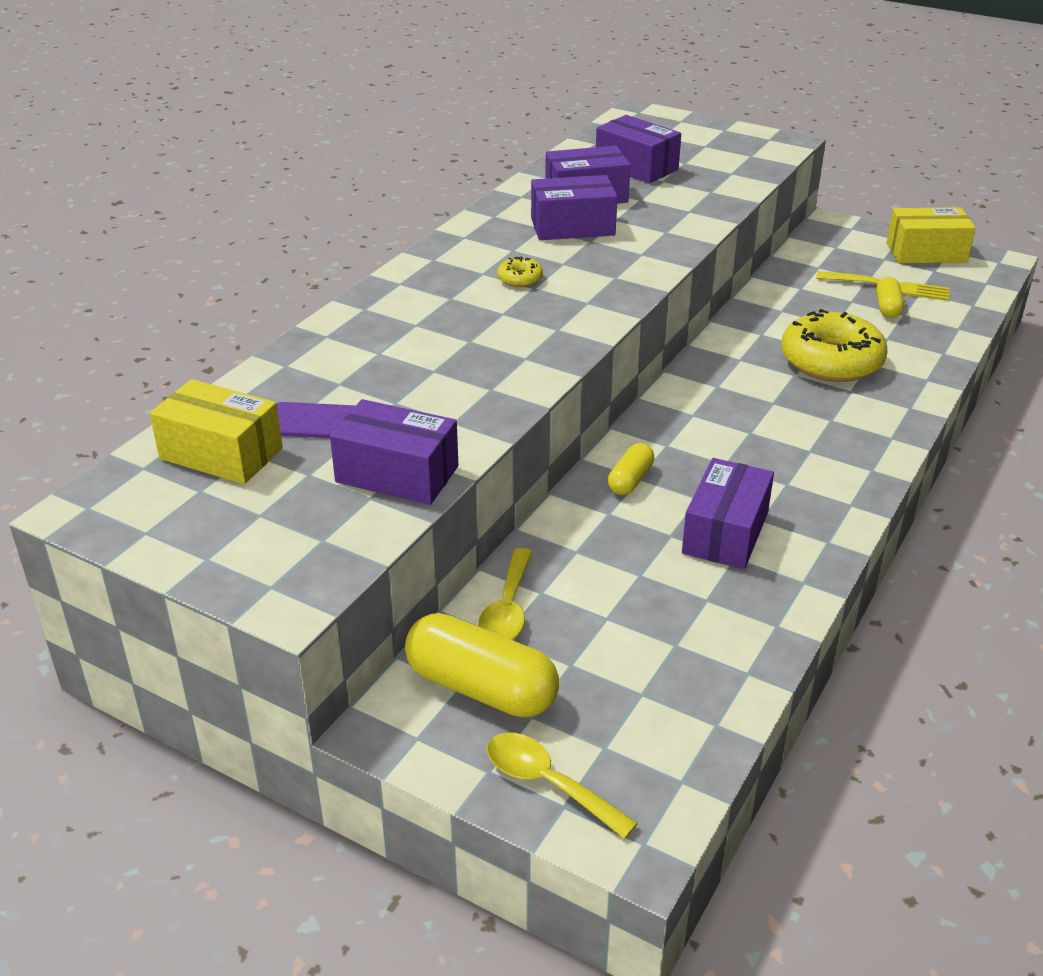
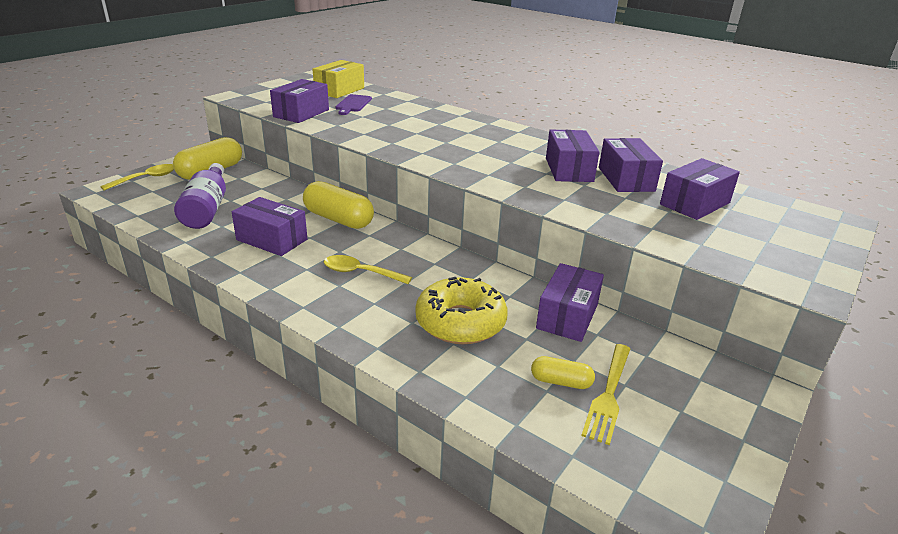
camera: 95 degrees right, 5 degrees down
(508, 608) = (256, 180): yellow spoon -> yellow spoon (360, 273)
(520, 279) = (489, 149): yellow donut -> none
(630, 480) = (338, 219): yellow capsule -> yellow capsule, size x1.89
(652, 637) = (207, 208): none -> purple bottle
(780, 302) = (567, 316): none -> purple box
(926, 252) = (710, 454): yellow box -> none

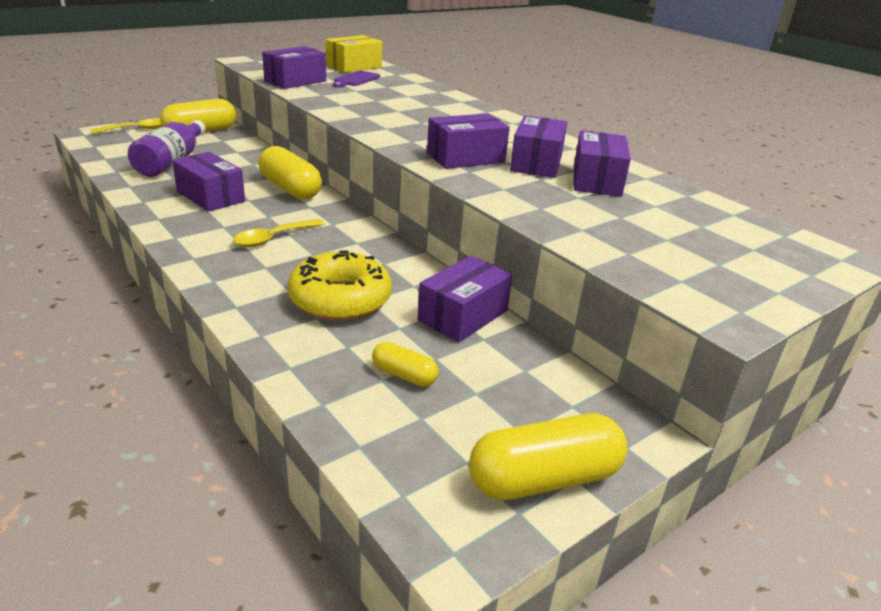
camera: 15 degrees right, 0 degrees up
(360, 273) = (273, 238): yellow spoon -> yellow spoon turned 75 degrees counterclockwise
(608, 394) = (449, 397): yellow fork -> none
(694, 203) = (660, 214): purple box -> purple box (465, 158)
(723, 447) = (544, 478): none -> yellow capsule

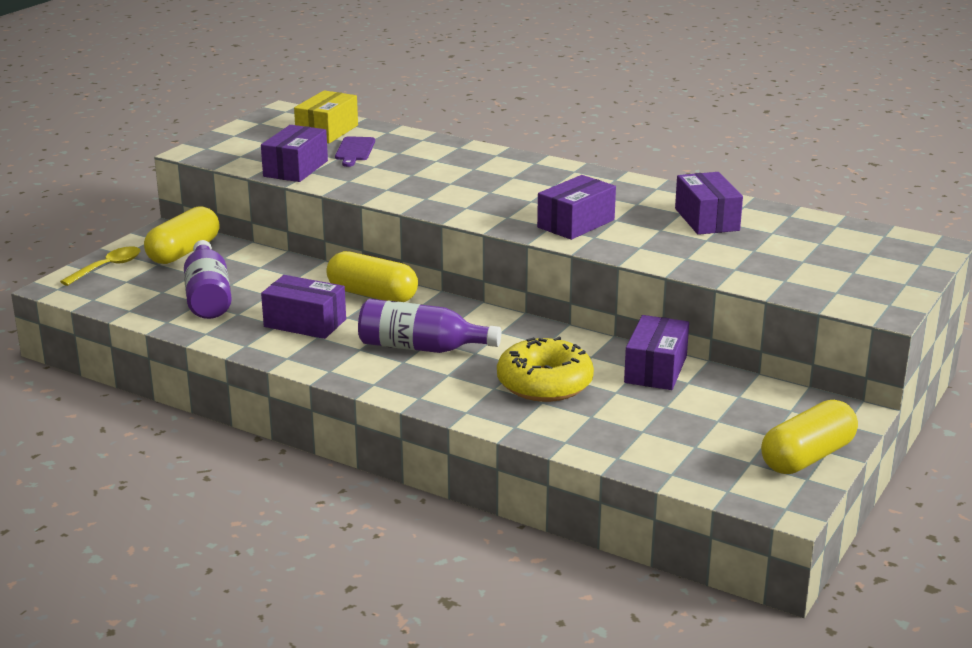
camera: 20 degrees left, 5 degrees down
(273, 238) = (421, 348): yellow spoon -> purple bottle
(404, 375) = (655, 423): yellow capsule -> none
(536, 163) = (641, 214): purple box -> none

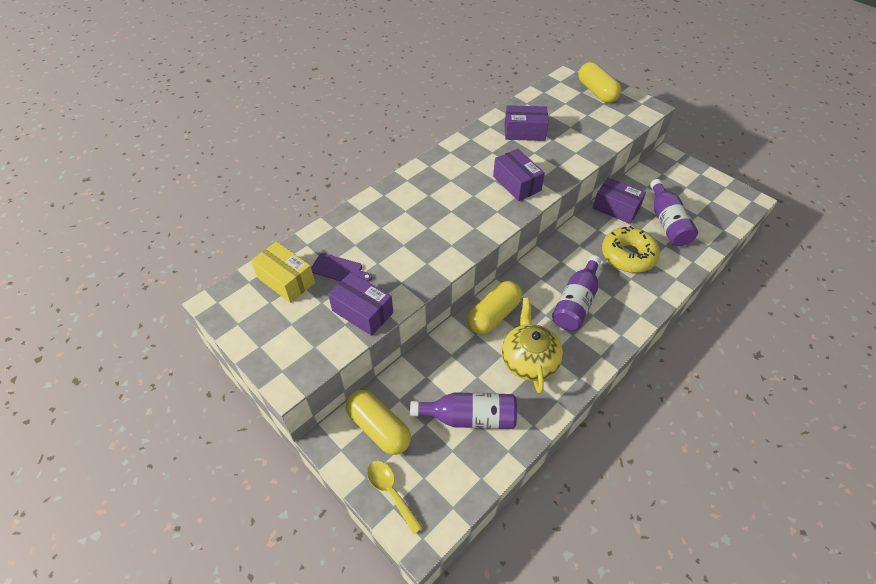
camera: 75 degrees left, 25 degrees up
(305, 323) = (529, 360): purple box -> yellow teapot
(652, 417) = (667, 222): none -> purple bottle
(807, 457) = (707, 181): yellow capsule -> yellow capsule (596, 92)

